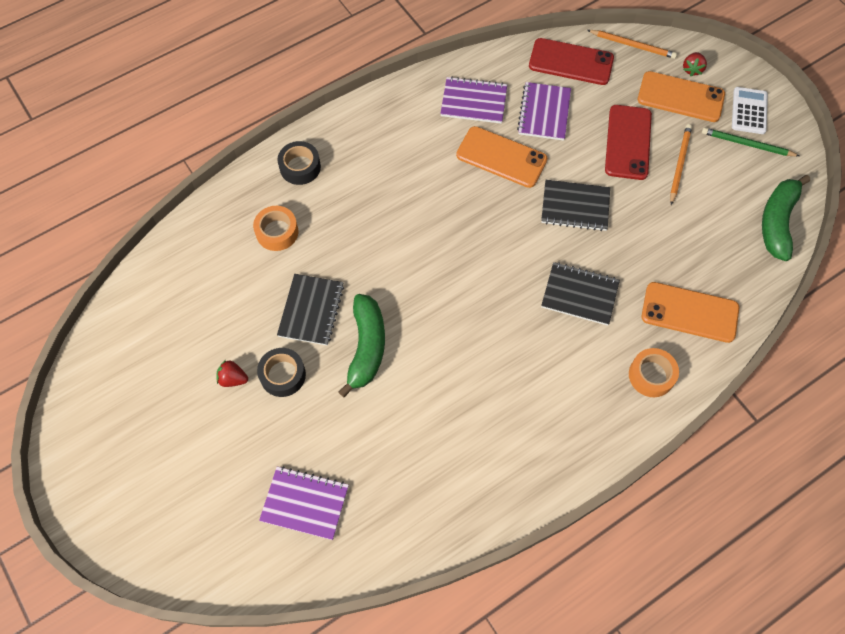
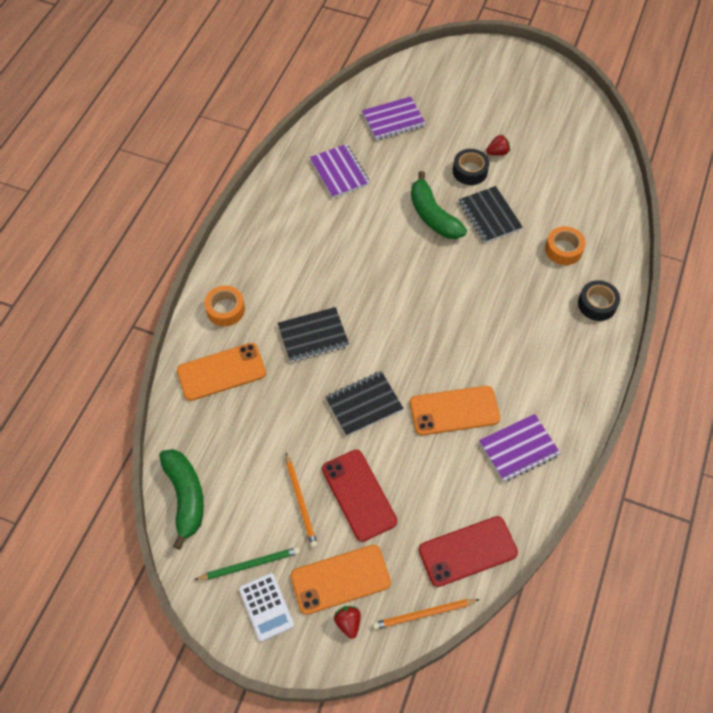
camera: 145 degrees right, 5 degrees down
(544, 113) = (451, 477): purple notebook -> purple notebook (339, 172)

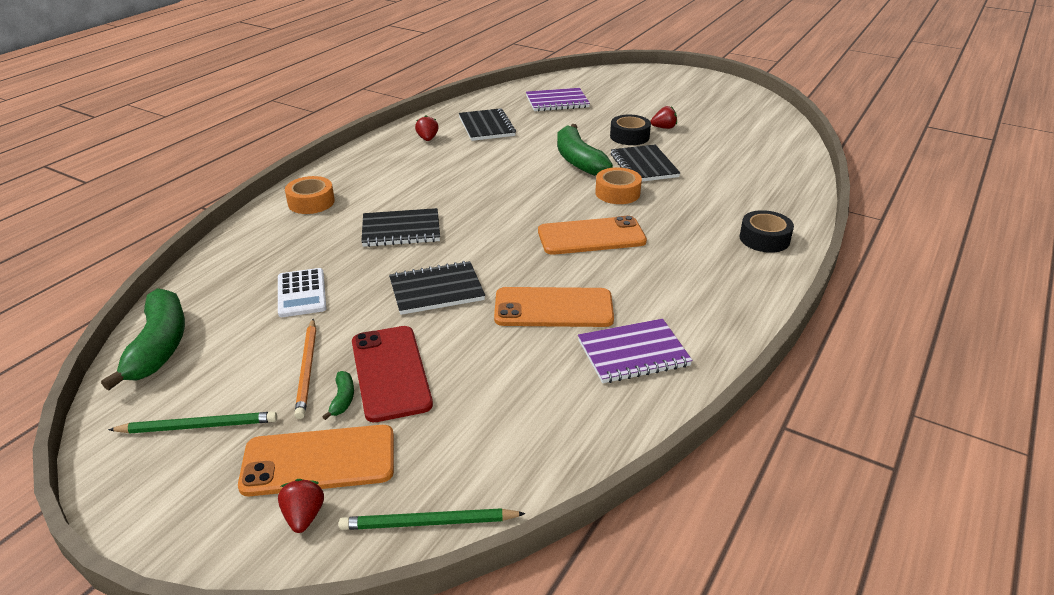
camera: 10 degrees right, 25 degrees down
(221, 372) = (276, 246): orange phone -> orange phone (591, 236)
(266, 607) = (191, 478): white calculator -> white calculator (301, 293)
(292, 200) = (427, 139): none -> red strawberry
(335, 525) = (342, 399): none -> green banana
(339, 172) = (486, 127): purple notebook -> black notebook
(424, 614) = (429, 523): orange pencil -> green pencil
(467, 551) = (526, 454): red phone -> none
(563, 249) = (727, 195): orange tape -> orange tape (617, 193)

